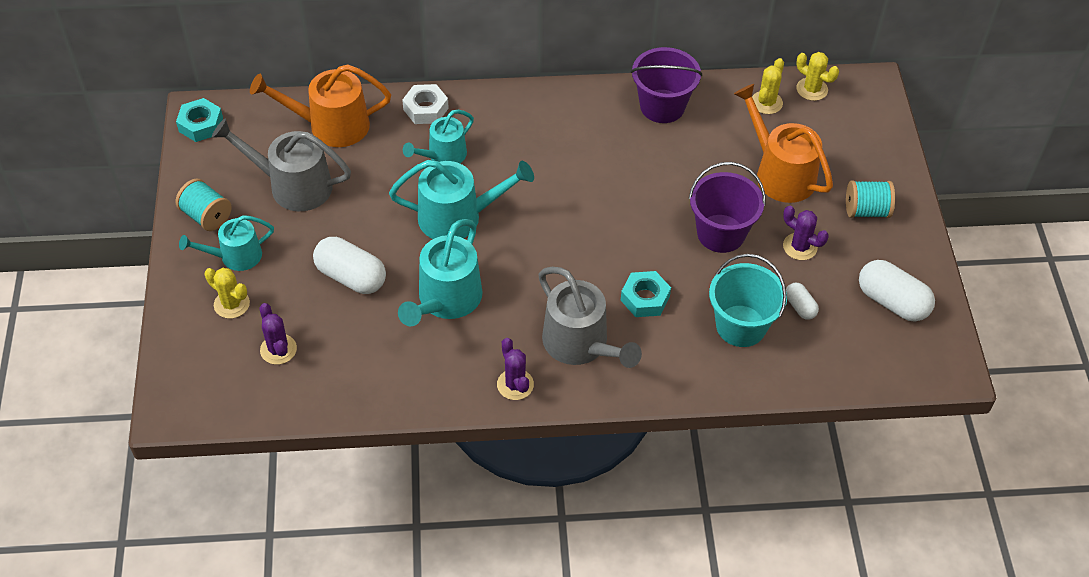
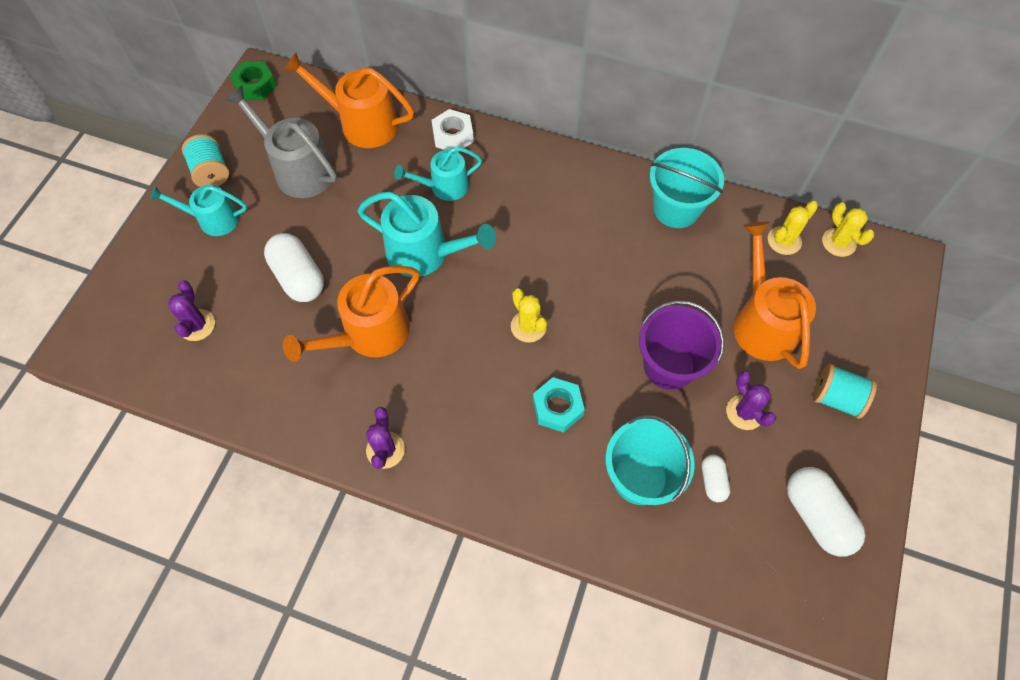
camera: 25 degrees right, 10 degrees up
(201, 125) = (255, 85): turquoise nut -> green nut
(231, 304) = (184, 264): yellow cactus -> yellow cactus (528, 326)
(446, 300) = (369, 334): turquoise watering can -> orange watering can
(580, 344) = (469, 432): grey watering can -> none
(662, 106) = (676, 208): purple bucket -> turquoise bucket

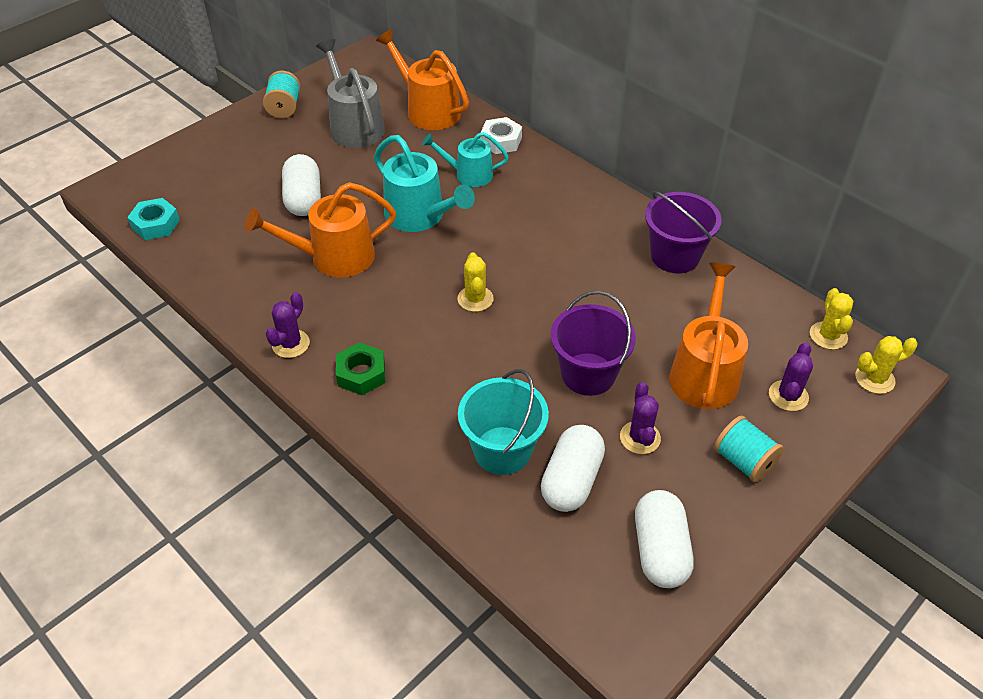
camera: 25 degrees right, 15 degrees down
(197, 325) = (202, 205): purple cactus -> purple cactus (788, 396)
(213, 219) = (264, 139): turquoise watering can -> none
(255, 85) = (358, 60): green nut -> green nut (361, 374)
(557, 407) = (461, 368): turquoise nut -> turquoise nut (155, 224)
(676, 208) = (675, 256): turquoise bucket -> purple bucket
(712, 481) = (571, 480): white capsule -> white capsule, size x1.89
(784, 241) = (770, 316): yellow cactus -> yellow cactus (874, 379)

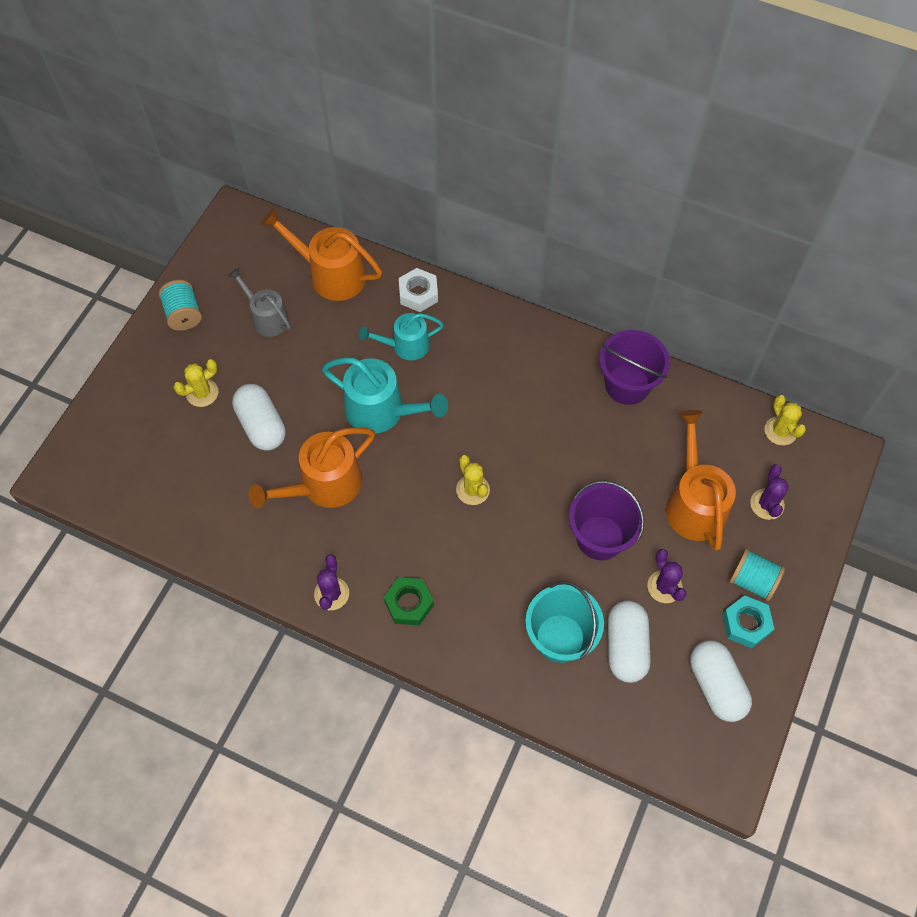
camera: 20 degrees left, 15 degrees up
(155, 224) = (132, 502): turquoise nut -> turquoise nut (746, 624)
(354, 126) = (267, 318): grey watering can -> grey watering can, size x0.64
(874, 379) = (828, 464): yellow cactus -> yellow cactus (202, 393)

